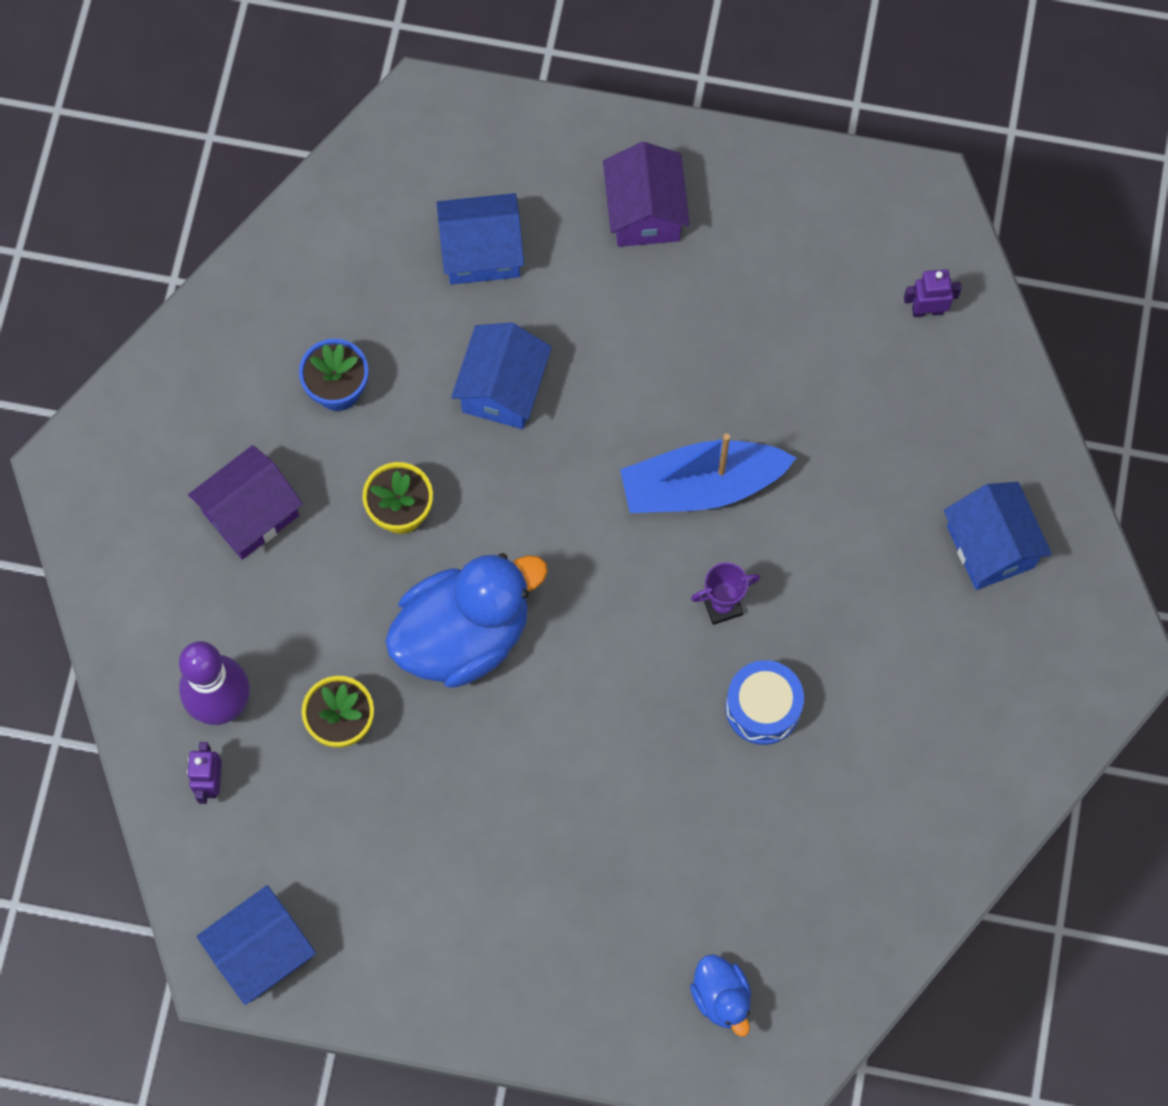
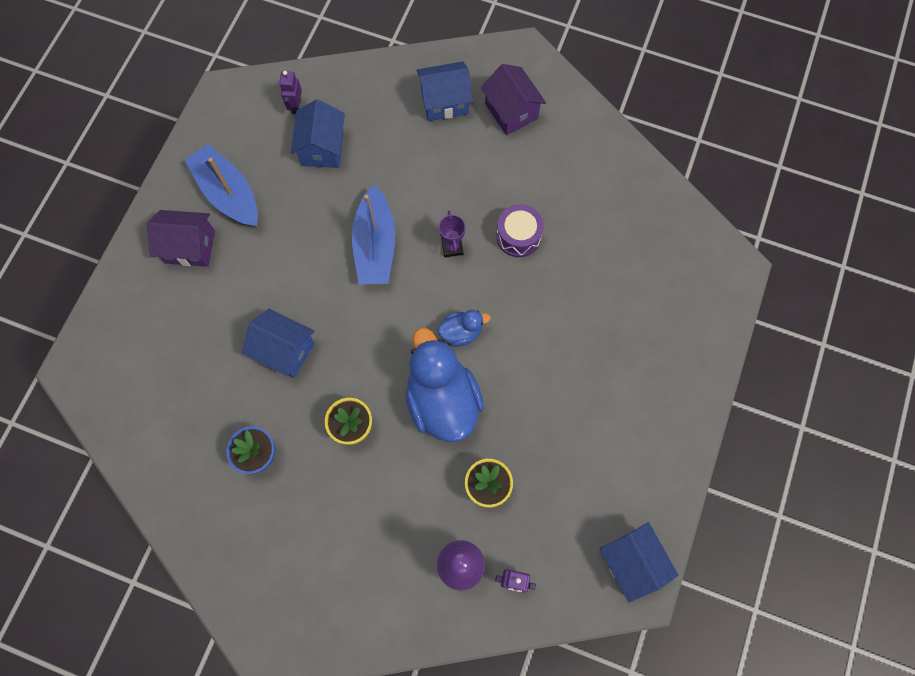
camera: 80 degrees left, 0 degrees up
(251, 514) = (332, 527): purple house -> purple house (511, 111)
(481, 252) = (188, 348): blue house -> blue house (322, 148)
(721, 997) = (687, 289): blue duck -> blue duck (461, 332)
(746, 245) = (228, 193): none -> blue boat
(763, 708) = (518, 236): blue drum -> purple drum

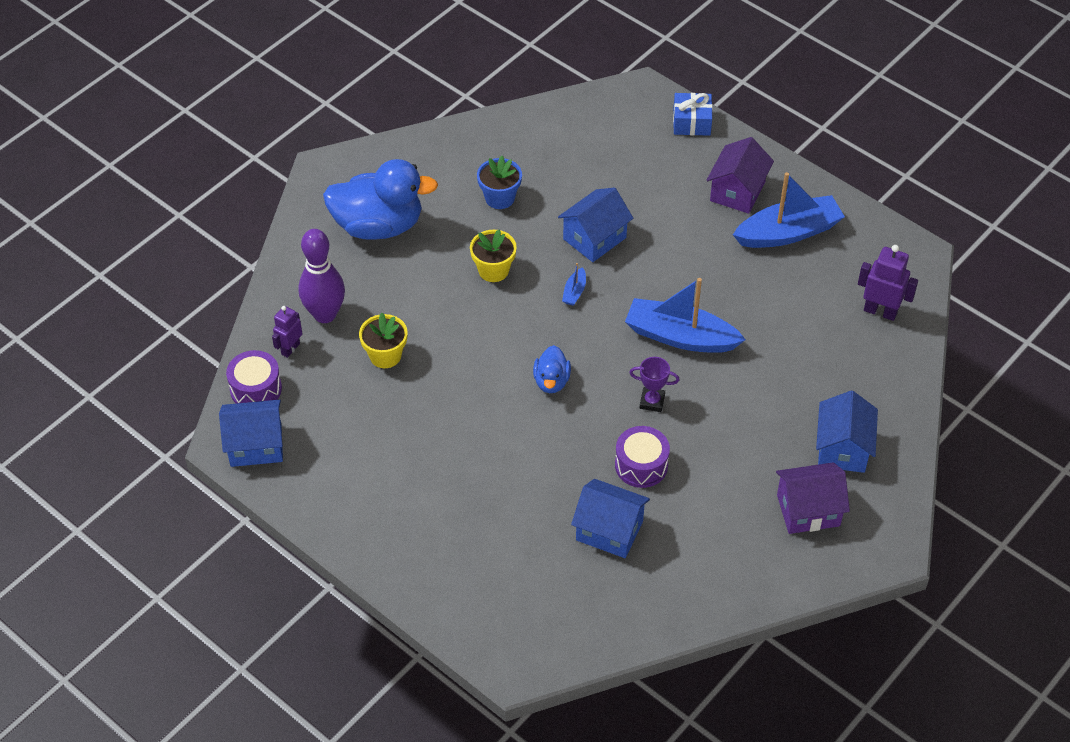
camera: 110 degrees right, 20 degrees down
(108, 310) = (691, 122): none -> blue gift
(296, 106) = (880, 311): purple robot -> purple robot, size x1.51
(322, 148) = (817, 321): blue house -> blue house (609, 530)
(354, 347) = (574, 292): none -> blue boat
(442, 401) = (486, 345): blue duck -> blue duck (378, 226)
(571, 592) = (256, 389): none -> purple drum

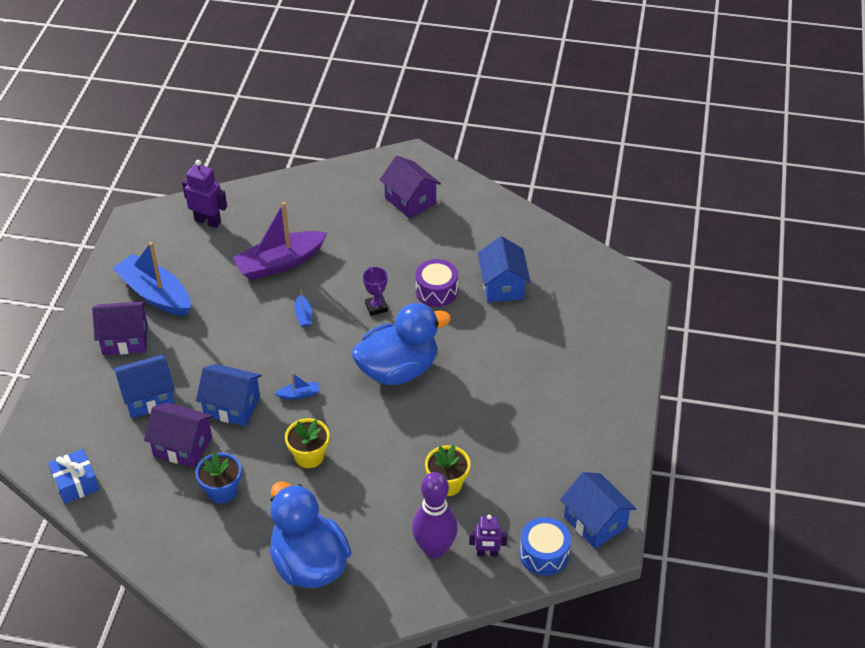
camera: 120 degrees left, 5 degrees down
(256, 389) = (544, 554): purple drum -> blue drum
(551, 381) = (398, 370): blue duck -> blue duck, size x2.06
(570, 189) = (182, 446): none -> purple house
(680, 336) = (303, 315): blue boat -> blue boat, size x0.41
(691, 122) = (53, 399): blue gift -> blue gift (76, 483)
(773, 347) = (280, 263): none -> purple boat
(842, 448) = (347, 201): blue house -> blue house (148, 397)
(880, 311) = (208, 221): purple robot -> purple robot turned 120 degrees clockwise

